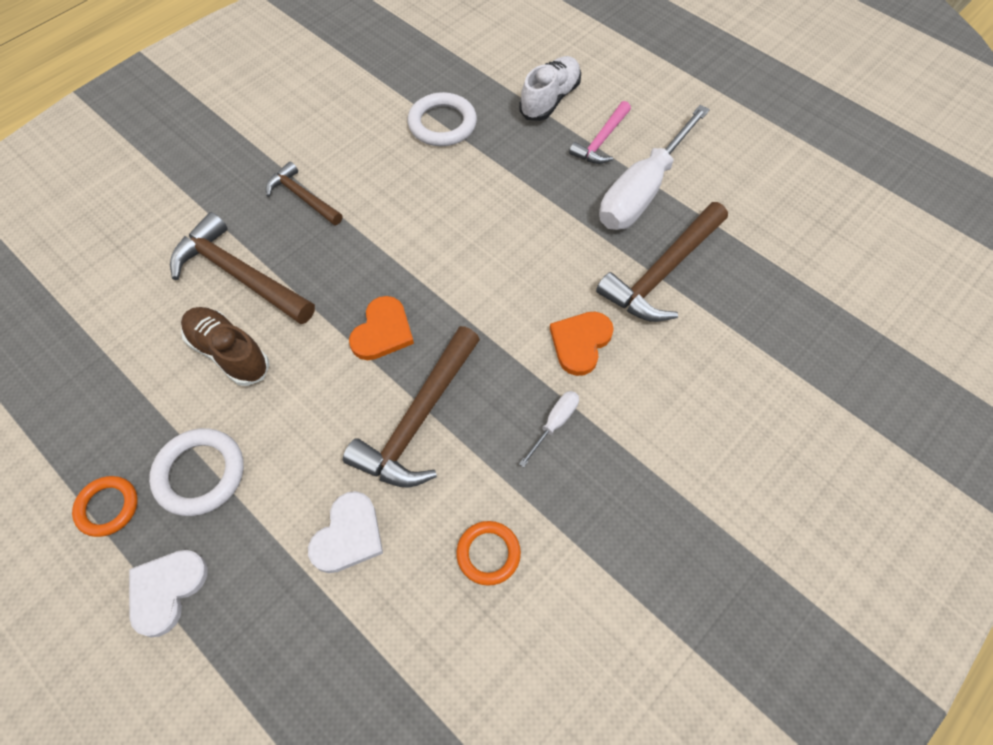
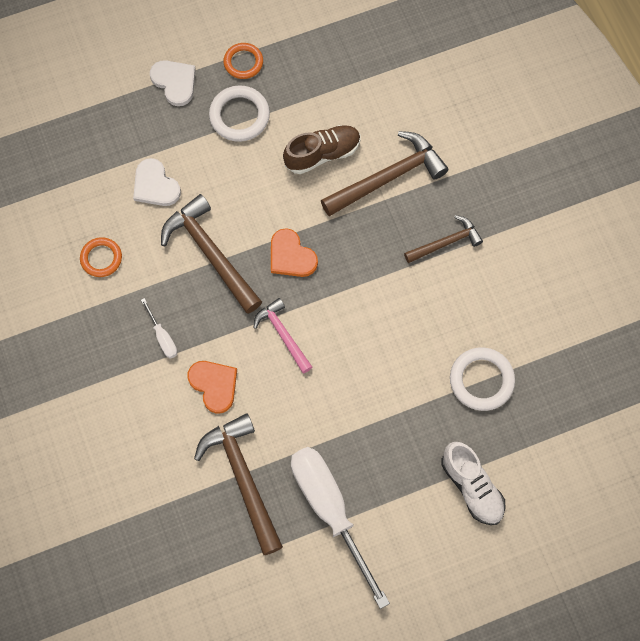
camera: 115 degrees right, 10 degrees up
(601, 141) = (401, 506): pink hammer -> pink hammer (283, 334)

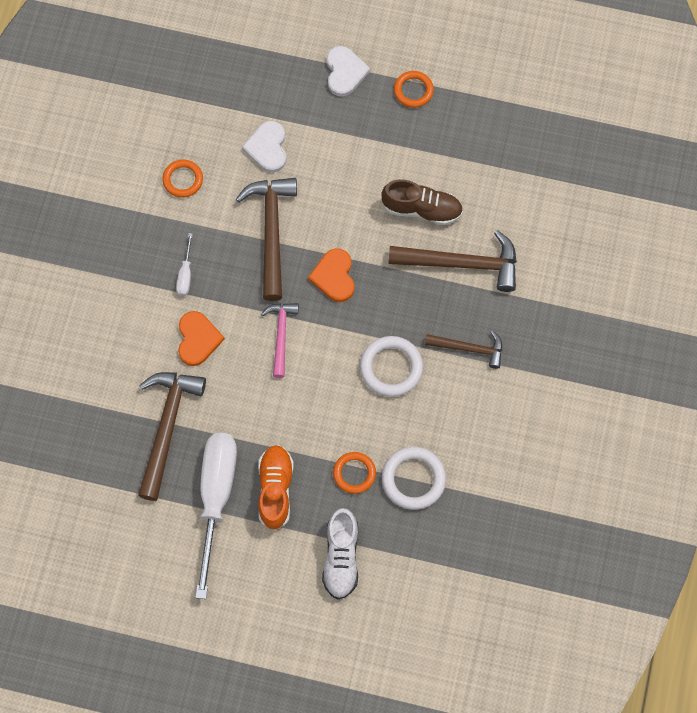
camera: 35 degrees right, 0 degrees up
(239, 116) = (377, 133): white ring -> white ring (391, 368)
(374, 467) = (275, 489): none -> orange shoe
(430, 409) = (354, 473): none -> orange ring

